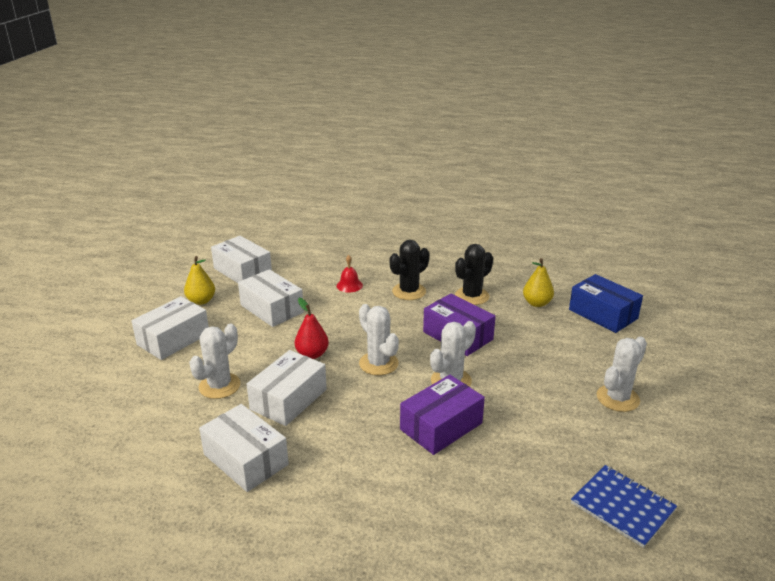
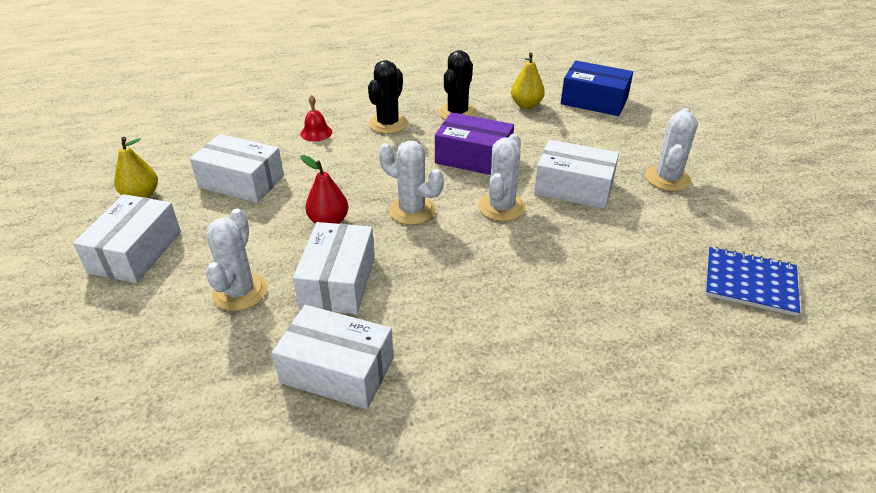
camera: 25 degrees left, 10 degrees up
(242, 271) = (172, 146): white box -> white box (573, 187)
(441, 426) = (527, 258): purple box -> none

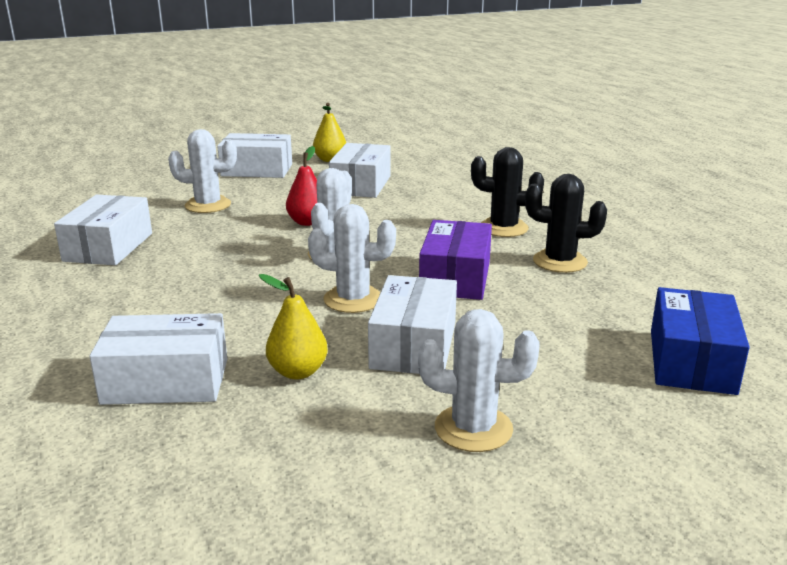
camera: 80 degrees right, 15 degrees down
(316, 132) = (462, 200): red bell -> none
(338, 281) = (219, 235): white box -> white box (166, 381)
(526, 105) = (623, 305): yellow pear -> yellow pear (297, 372)
(750, 283) = (202, 495): blue notebook -> none

